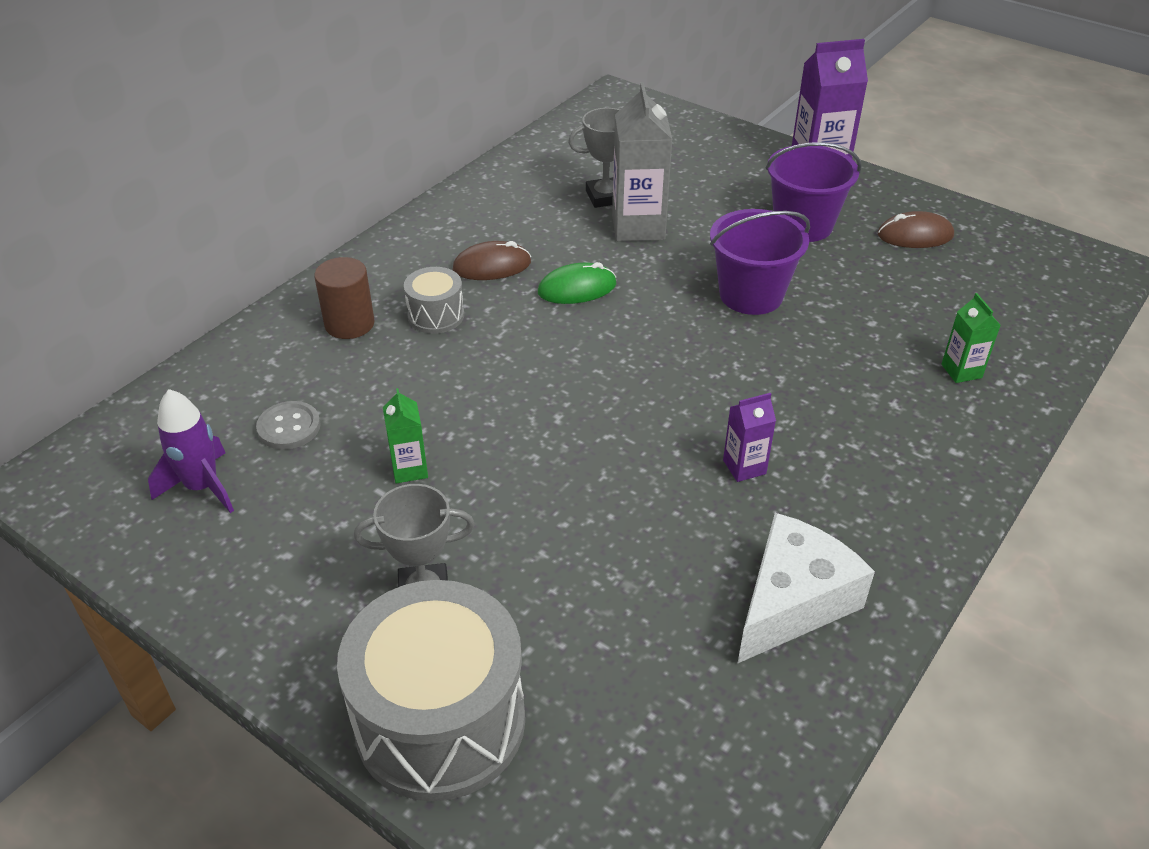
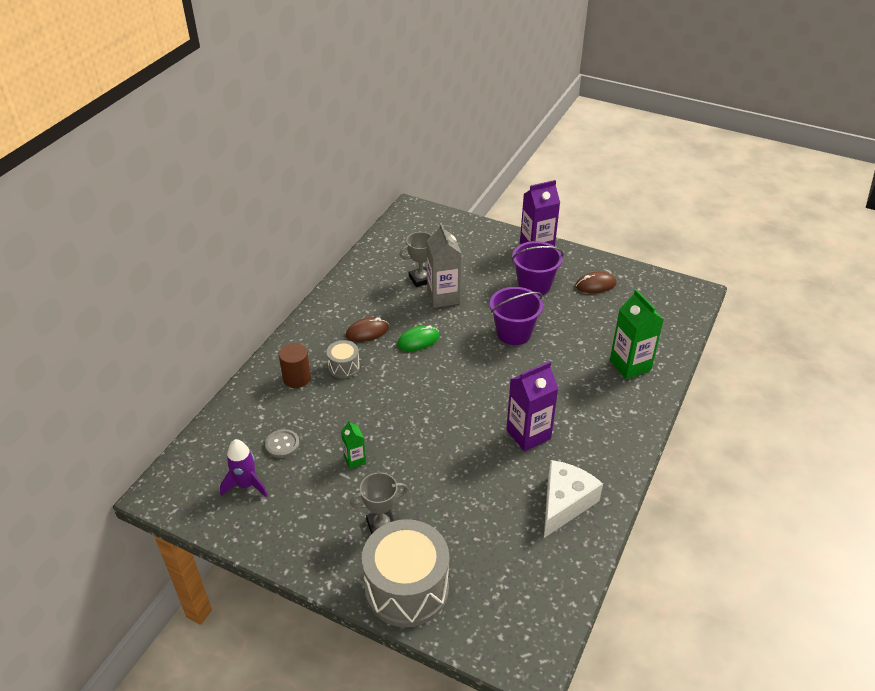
camera: 10 degrees left, 0 degrees up
(744, 467) = (528, 434): purple carton -> purple carton, size x1.92
(961, 371) = (630, 365): green carton -> green carton, size x1.92

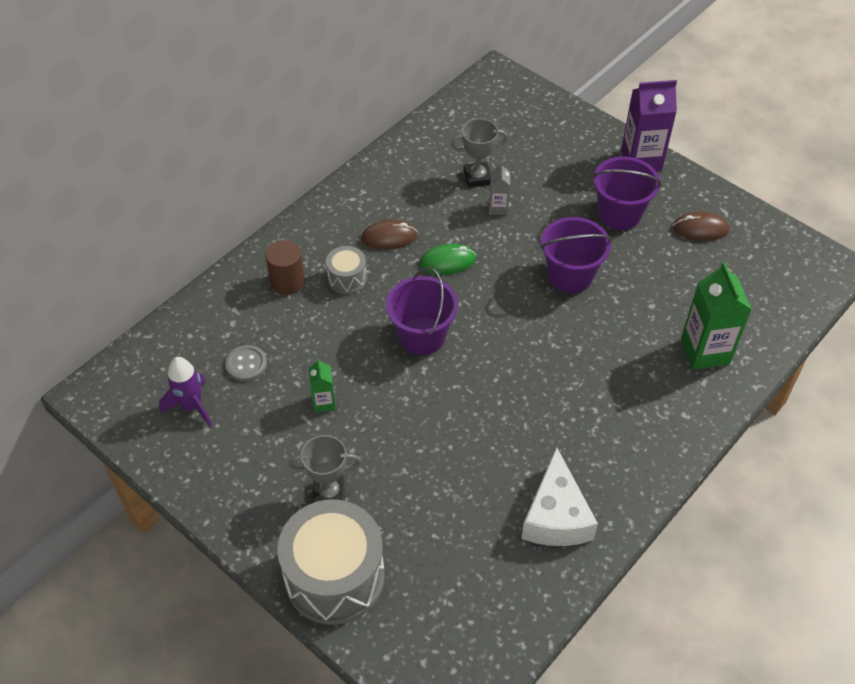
camera: 15 degrees right, 10 degrees up
(416, 396) = (422, 336): none -> purple bucket
(443, 297) = (498, 208): grey carton -> grey carton, size x0.52
(528, 434) = (542, 417): purple carton -> none
(564, 503) = (556, 516): white cheese -> white cheese turned 135 degrees clockwise

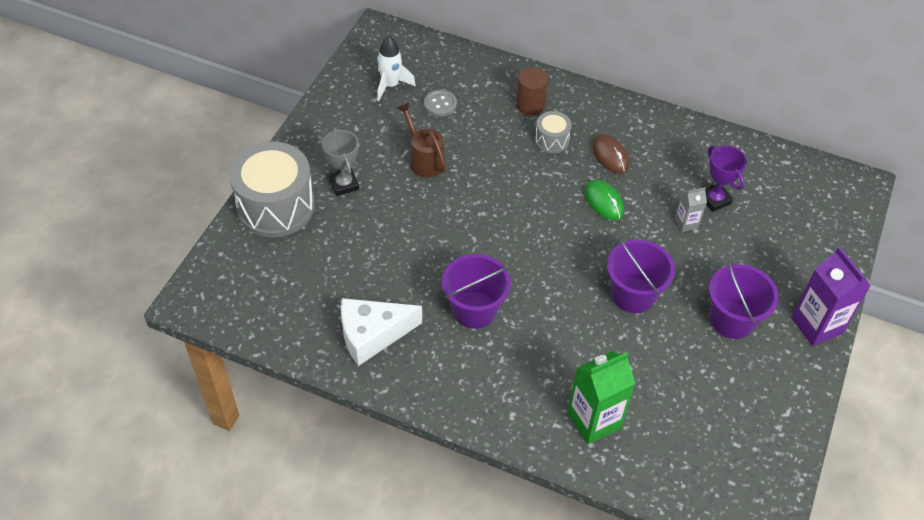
camera: 70 degrees right, 0 degrees up
(191, 406) = (390, 85): purple rocket -> white rocket
(324, 402) = (424, 159): green carton -> brown watering can
(422, 336) = (515, 203): purple bucket -> purple bucket (474, 310)
(477, 177) = (715, 199): grey trophy -> purple trophy
(700, 229) = (750, 393): brown mouse -> none

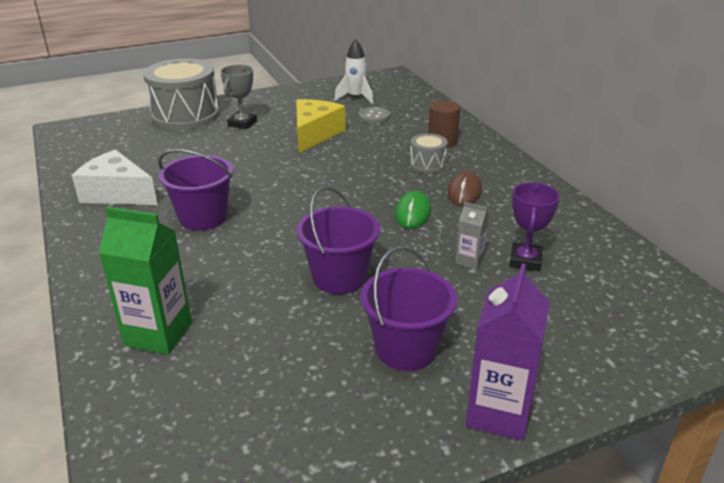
camera: 45 degrees right, 20 degrees down
(424, 159) = (314, 134): brown watering can -> yellow cheese

